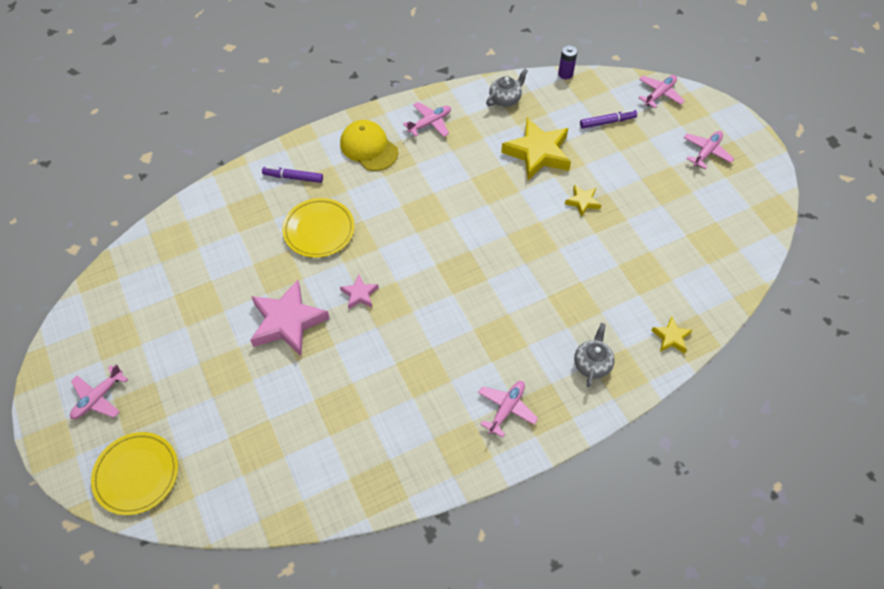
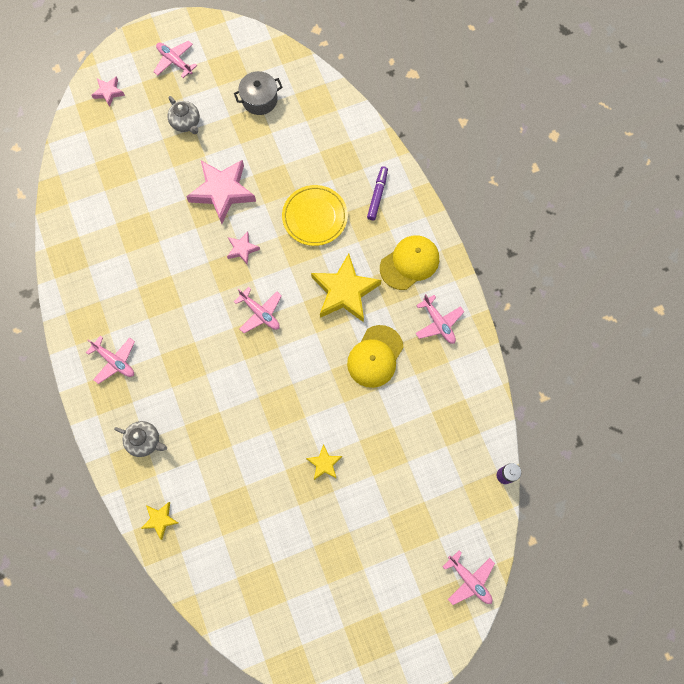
camera: 95 degrees right, 15 degrees up
(136, 474) = (108, 92): yellow plate -> pink star
(166, 296) = (259, 100): none -> grey pot
(469, 169) = (375, 356): none -> yellow cap
(505, 99) = (469, 404): grey teapot -> grey teapot (186, 123)
(538, 153) = (391, 428): yellow star -> yellow star (344, 291)
(607, 122) = (430, 510): purple marker -> none
(706, 152) = (380, 614): pink plane -> pink plane (260, 313)

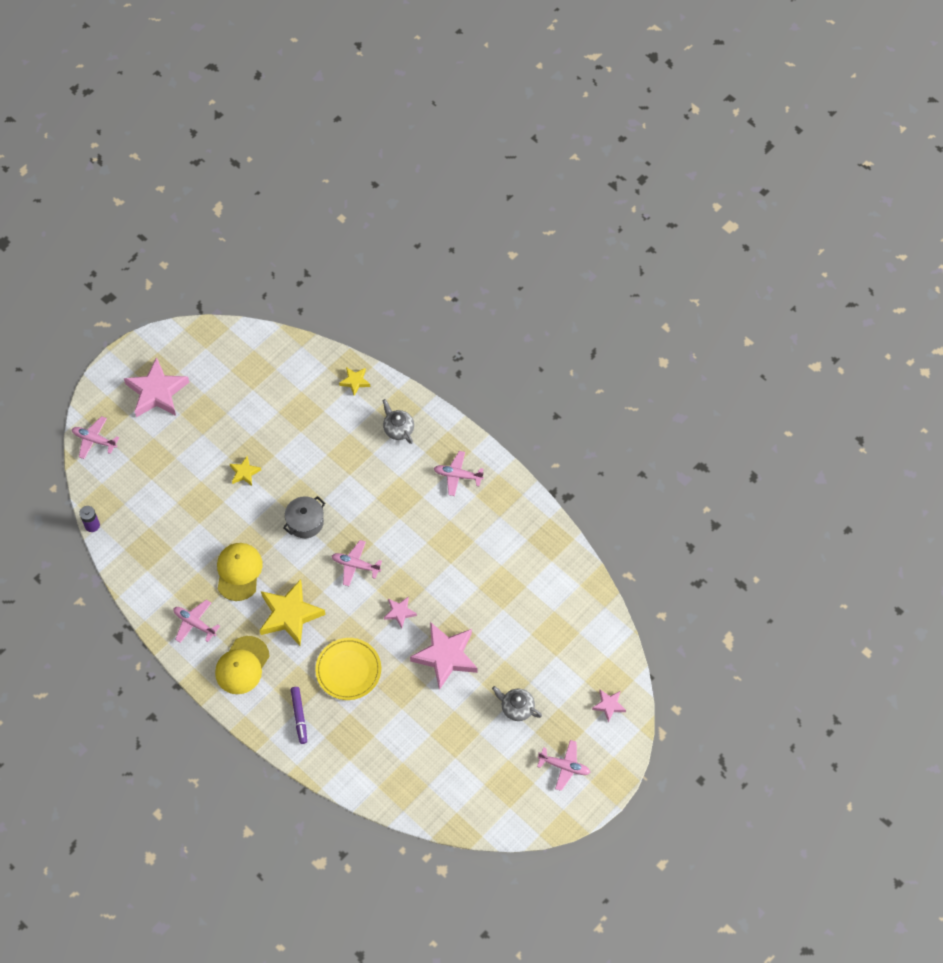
camera: 155 degrees right, 10 degrees down
(145, 441) = (398, 429): grey teapot -> grey teapot turned 60 degrees clockwise
(259, 100) = (458, 763): grey pot -> grey pot (305, 522)
(379, 610) = (157, 392): none -> pink star

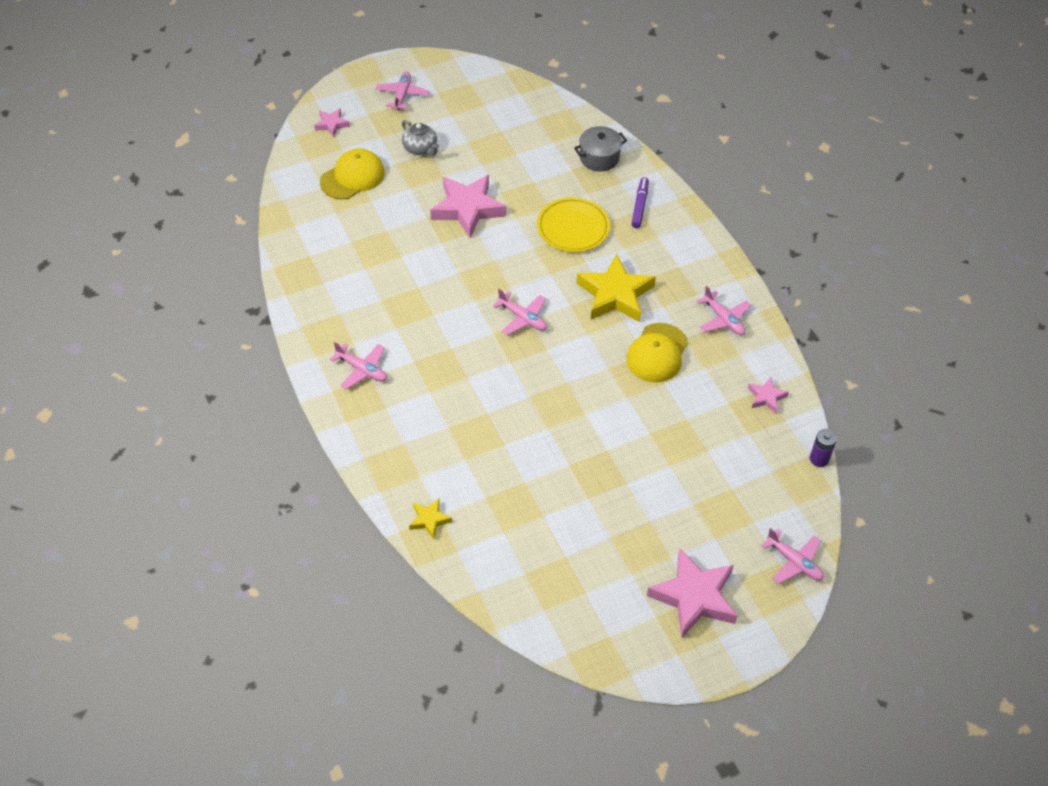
camera: 160 degrees left, 10 degrees down
(242, 665) = (683, 265): yellow cap -> yellow cap (352, 177)
(244, 473) = (613, 457): yellow star -> none
(305, 522) = (561, 379): grey pot -> grey pot (599, 158)
(398, 429) = (404, 444): grey teapot -> none
(400, 612) = (495, 260): pink star -> pink star (766, 397)
(564, 766) = (402, 95): pink plane -> pink plane turned 60 degrees clockwise

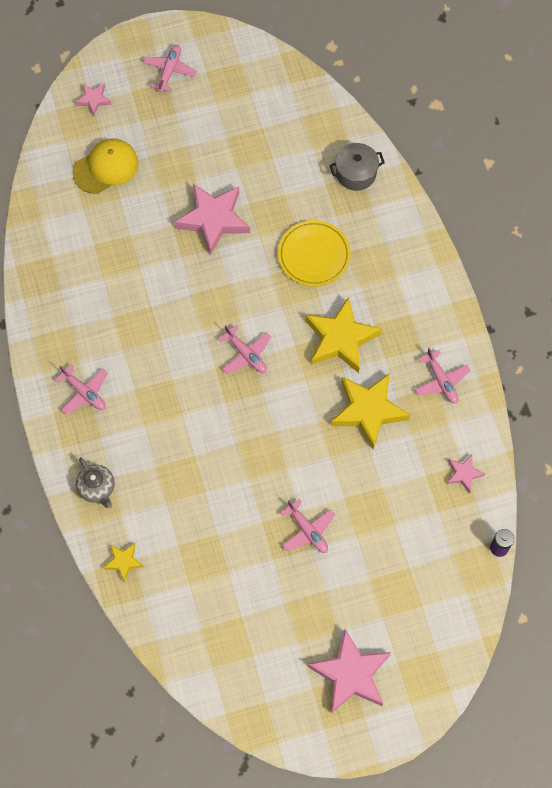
camera: 10 degrees right, 15 degrees up
(420, 148) = (178, 140): grey teapot -> grey teapot (97, 488)
(640, 206) = (385, 237): purple marker -> none
(657, 353) = (368, 411): yellow cap -> yellow star
(794, 562) = (450, 652): pink plane -> pink plane (307, 530)

